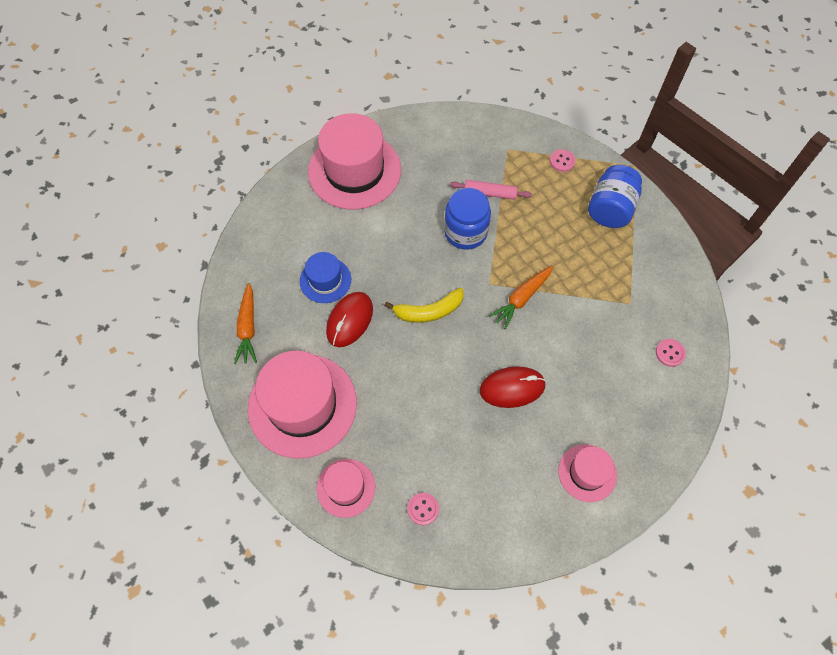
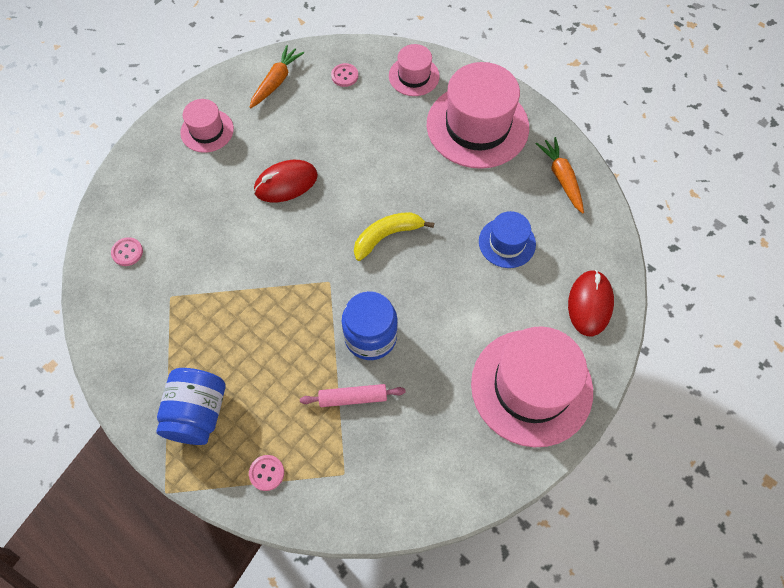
camera: 165 degrees right, 0 degrees up
(350, 320) = (464, 208): red mouse -> red mouse (590, 304)
(521, 299) = (291, 273): orange carrot -> orange carrot (276, 81)

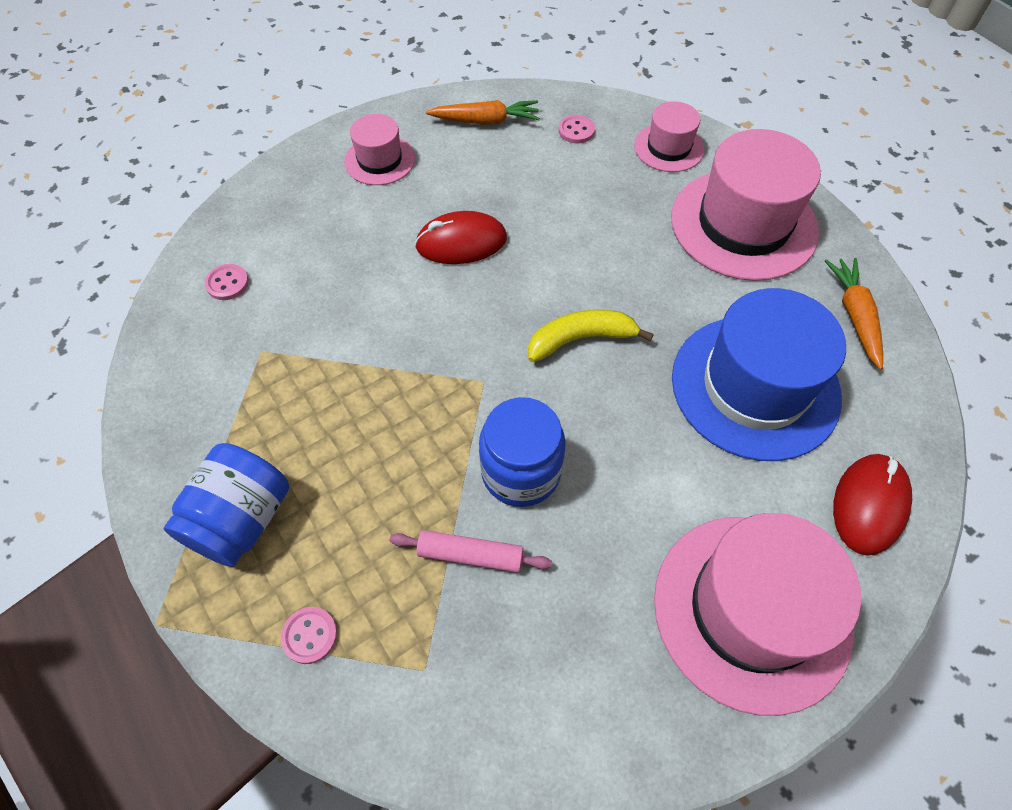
camera: 15 degrees right, 5 degrees down
(276, 81) = (485, 121): orange carrot -> orange carrot turned 45 degrees clockwise
(507, 243) = (755, 386): blue hat -> blue hat, size x1.94

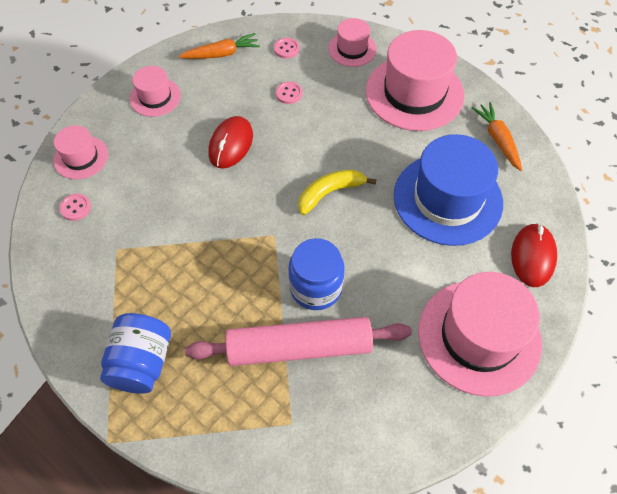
camera: 15 degrees left, 0 degrees up
(257, 219) = (81, 157): none -> pink hat
(310, 635) = (212, 422): pink button -> pink button (289, 93)
(461, 242) = (231, 144): red mouse -> red mouse turned 45 degrees counterclockwise
(470, 555) = (299, 347): pink rolling pin -> pink rolling pin, size x2.09

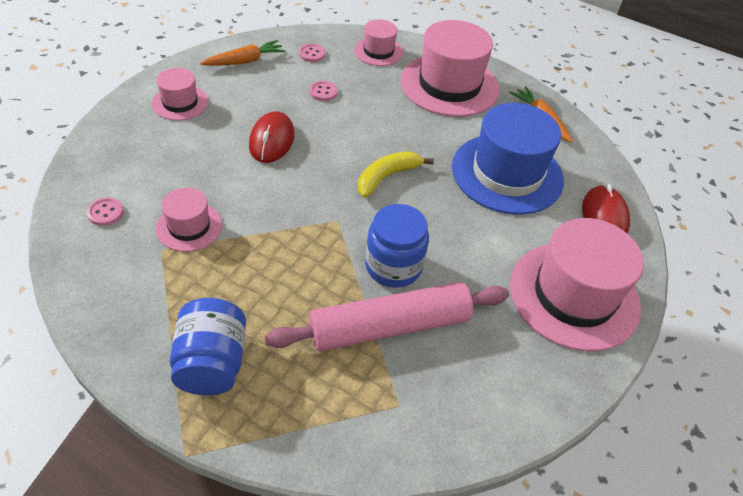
camera: 15 degrees left, 10 degrees down
(81, 157) = (104, 163): pink hat -> pink hat (189, 226)

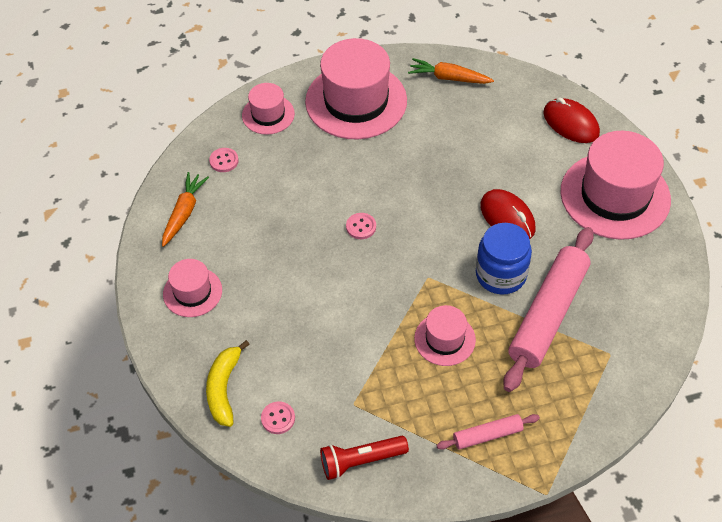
camera: 40 degrees left, 5 degrees up
(106, 289) = (361, 461): none -> red flashlight
(189, 226) = (346, 372): pink hat -> pink hat (444, 339)
(212, 363) = (487, 435): blue jar -> pink rolling pin
(272, 140) = (303, 259): red mouse -> red mouse (507, 217)
(323, 92) = (280, 187): pink button -> pink button (361, 227)
(387, 177) = (414, 215): yellow banana -> yellow banana (224, 388)
(507, 173) = (481, 142): blue hat -> none

